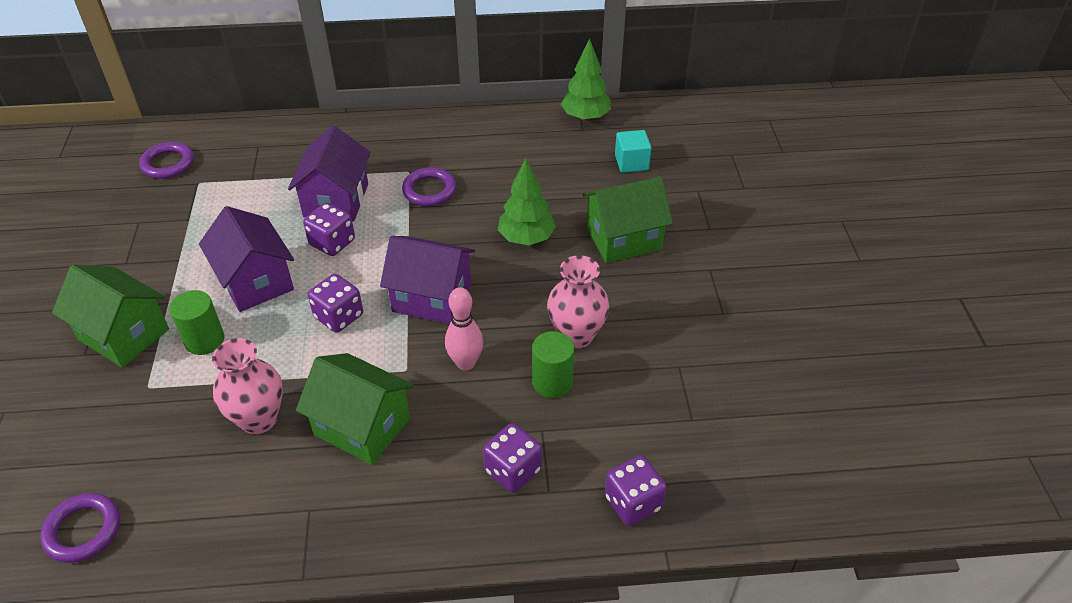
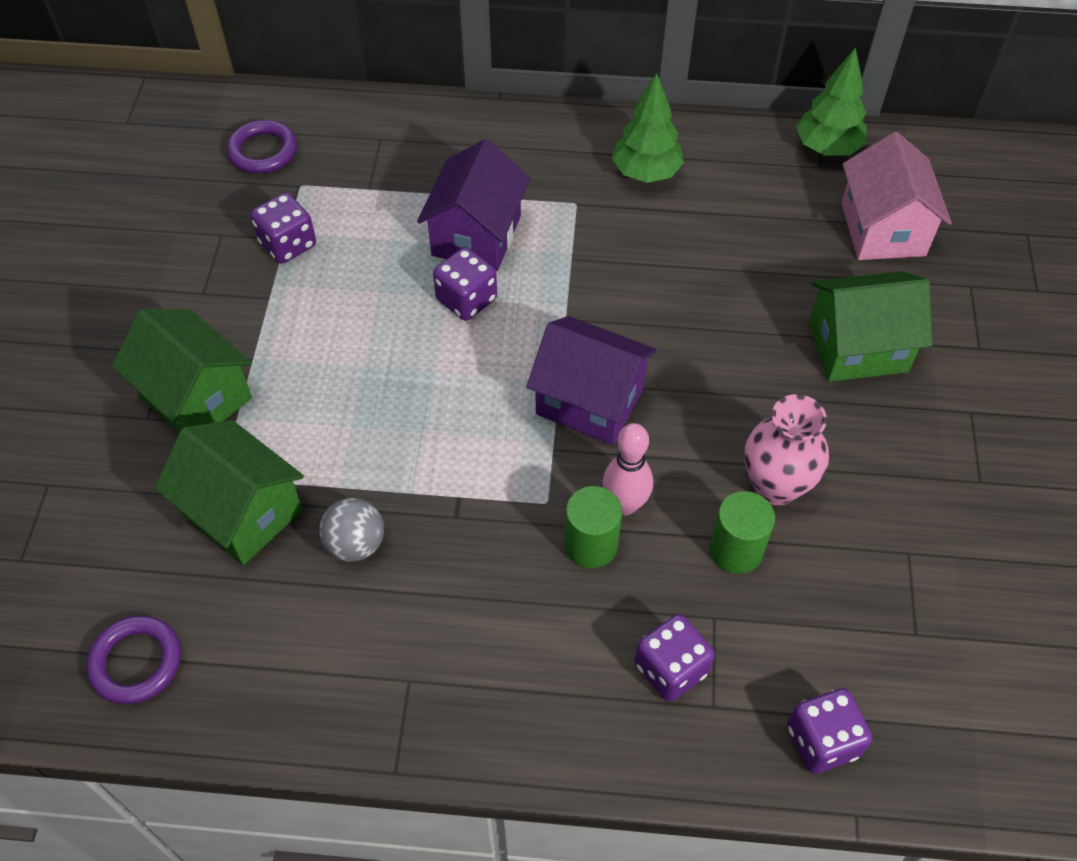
camera: 10 degrees right, 10 degrees up
(204, 340) = (295, 421): green cylinder -> green cylinder (591, 545)
(255, 281) = (364, 344): purple house -> none
(259, 419) = (355, 544): pink vase -> grey ball
(339, 316) = (467, 411): purple dice -> purple dice (288, 244)
(362, 426) = (484, 575): green house -> green house (242, 512)
(429, 190) = (601, 237): purple ring -> none
(526, 238) = (724, 329): green tree -> green tree (646, 173)
(631, 163) = (883, 229): turquoise cube -> pink house

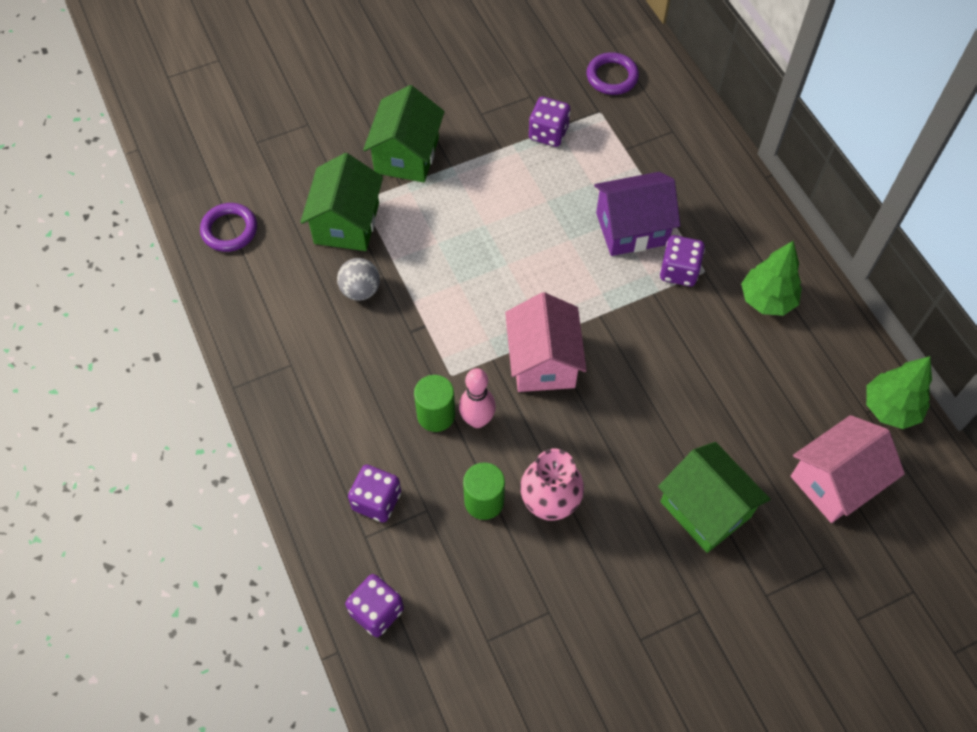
camera: 60 degrees right, 5 degrees up
(466, 299) = (575, 251): purple dice -> purple dice (679, 271)
(590, 401) = (543, 361): purple house -> pink house

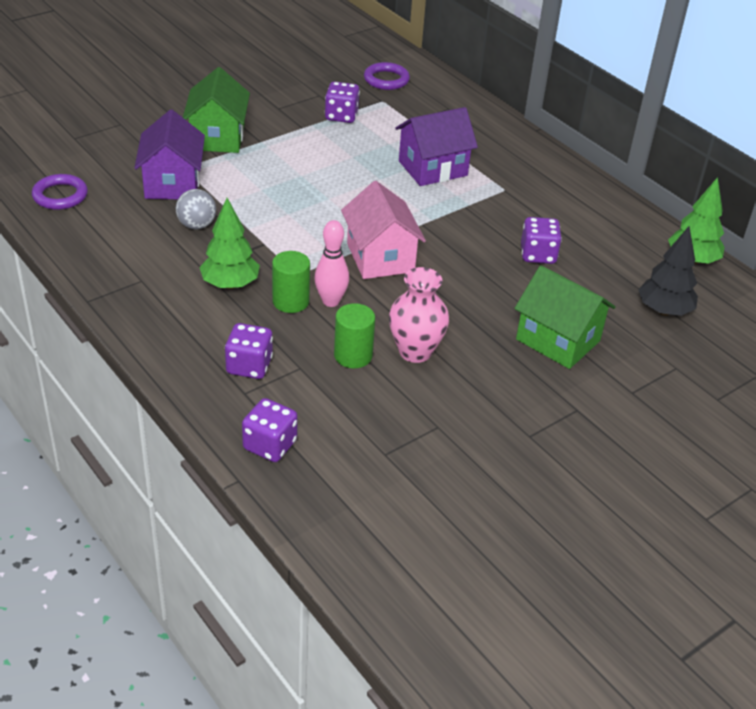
camera: 15 degrees left, 20 degrees down
(347, 223) = (173, 183): green house -> purple house
(679, 271) = (482, 191): purple dice -> purple dice (538, 255)
(767, 300) = (564, 203): green tree -> green tree (230, 284)
(835, 482) = (664, 311): pink house -> black tree

